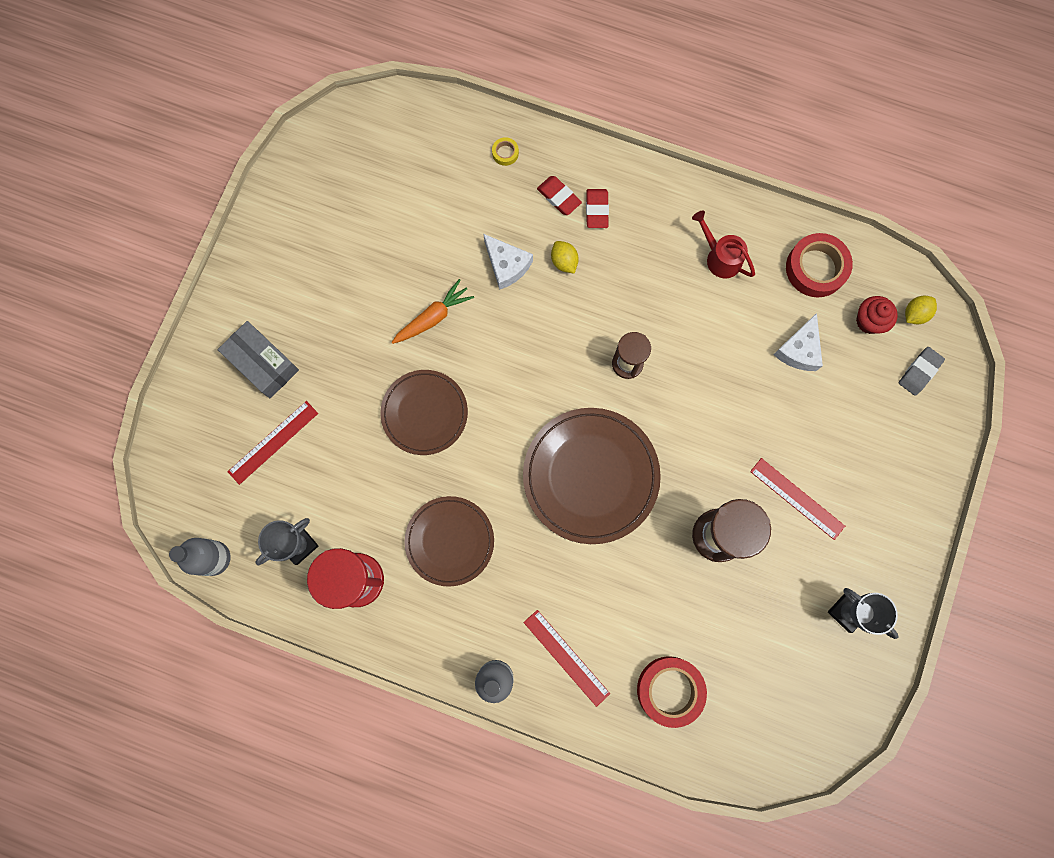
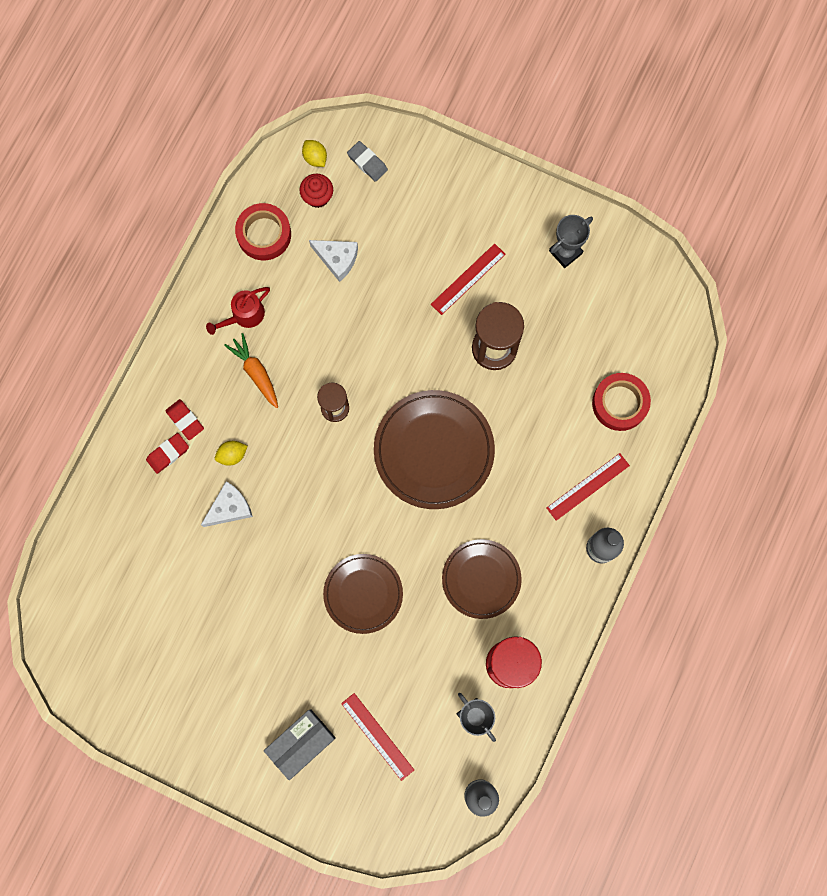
camera: 85 degrees left, 0 degrees up
(433, 317) = (273, 579): orange carrot -> orange carrot (256, 372)
(505, 153) = (117, 500): yellow tape -> none
(597, 210) = (185, 420): red eraser -> red eraser turned 45 degrees clockwise

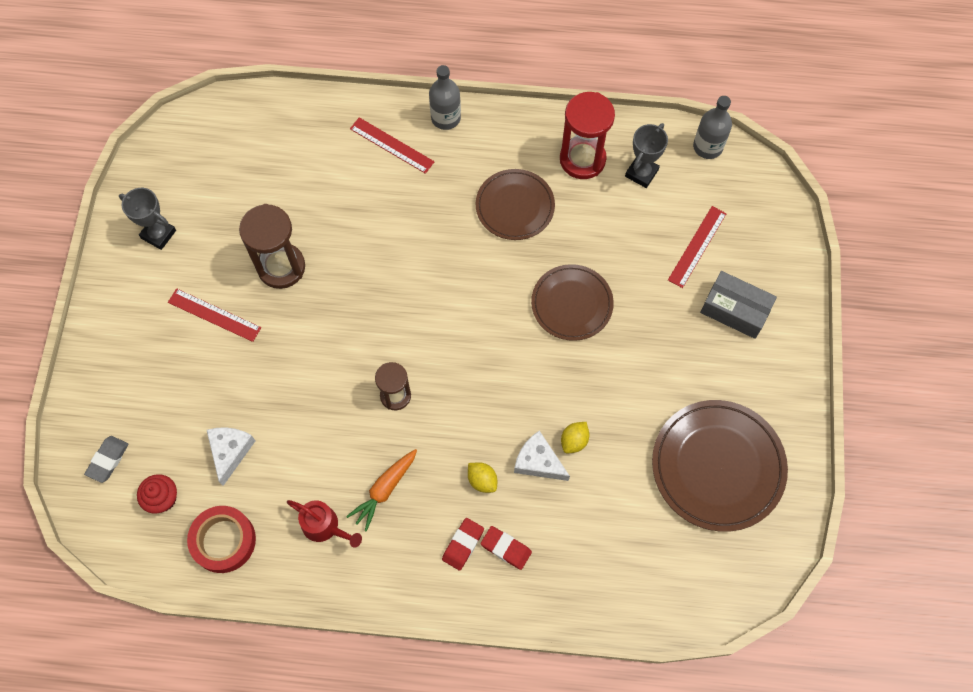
camera: 110 degrees left, 10 degrees down
(315, 158) = (116, 518): yellow lemon -> yellow lemon (574, 441)
(434, 450) = (406, 288): brown plate -> brown plate (717, 466)
(620, 403) = (301, 142): red tape -> none

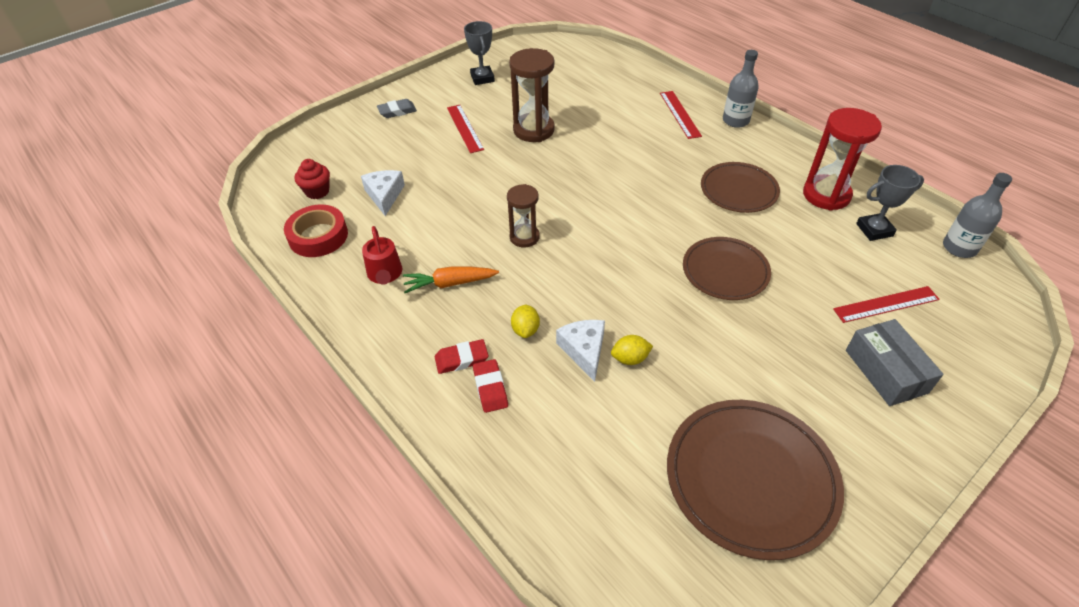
camera: 45 degrees right, 20 degrees down
(108, 460) = (317, 154): grey eraser -> grey eraser (397, 111)
(230, 452) = (384, 195): white cheese -> white cheese turned 60 degrees counterclockwise

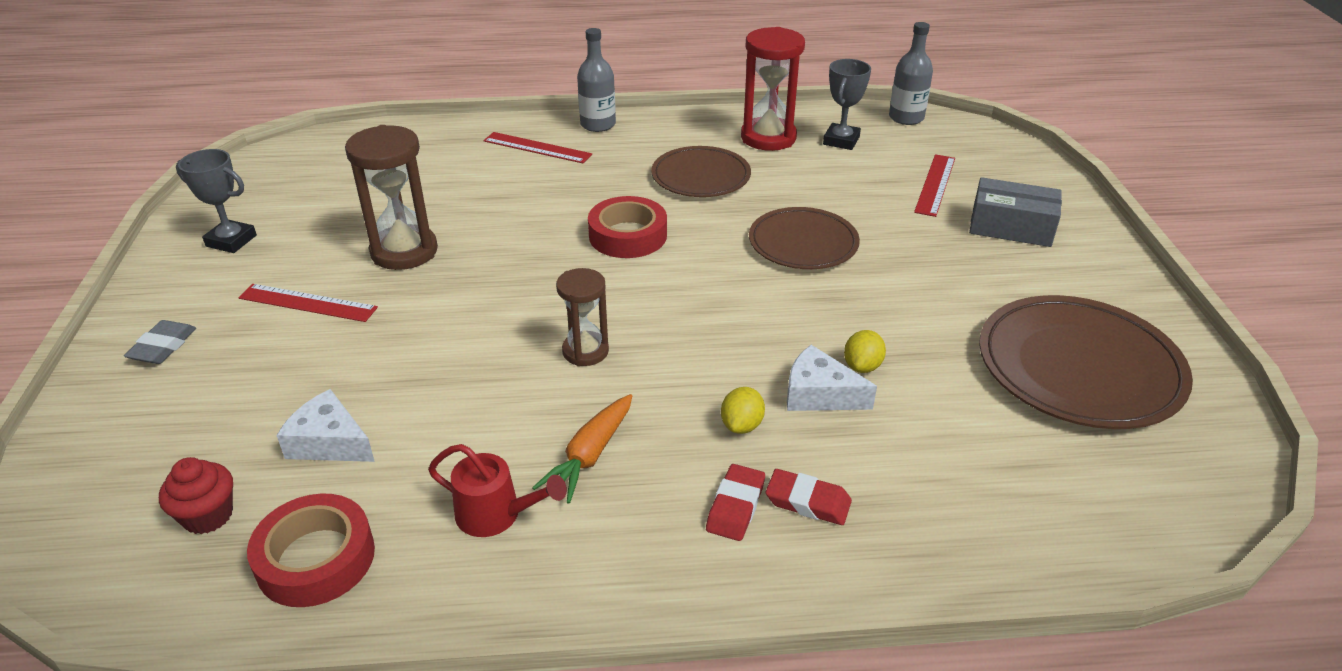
camera: 55 degrees left, 10 degrees down
(525, 330) = (742, 425): yellow lemon -> yellow lemon turned 75 degrees clockwise
(640, 195) = (628, 235): none -> red tape

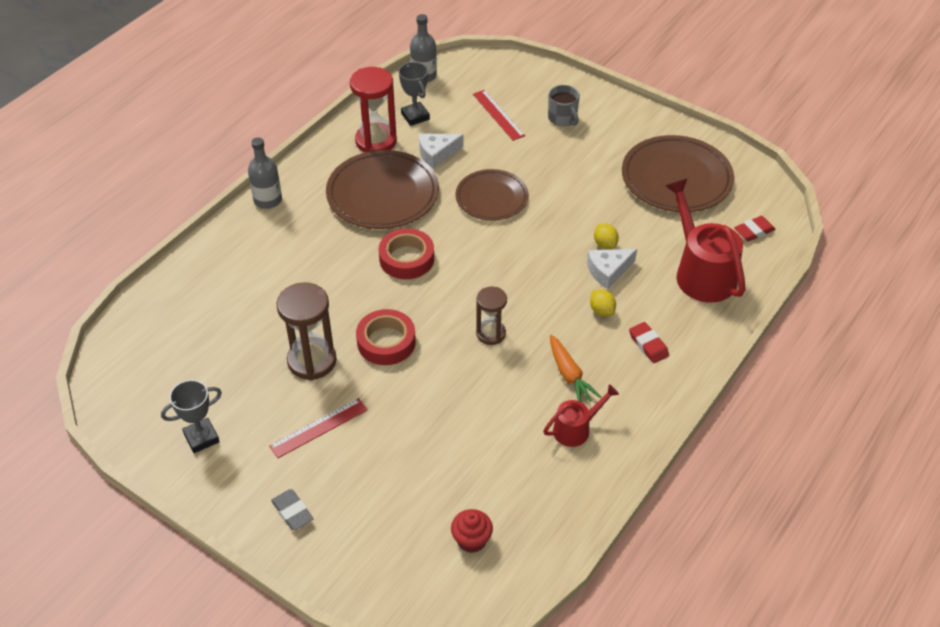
camera: 50 degrees left, 10 degrees up
(316, 558) = (543, 508): red tape -> red tape (386, 342)
(329, 442) = (461, 469): white cheese -> white cheese (437, 154)
(537, 148) = (262, 242): red ruler -> none
(701, 176) = (383, 194): brown plate -> brown plate, size x1.55
(808, 502) = (667, 320): red eraser -> red eraser (754, 231)
(948, 487) = (701, 272): none -> red watering can
(1011, 227) = (562, 118): grey box -> grey mug

